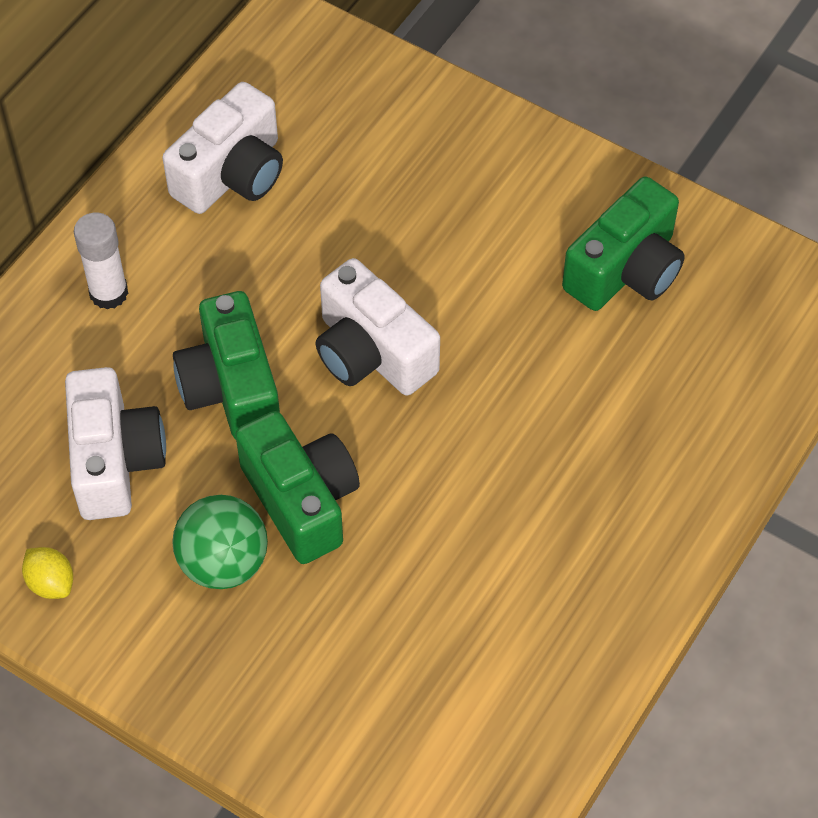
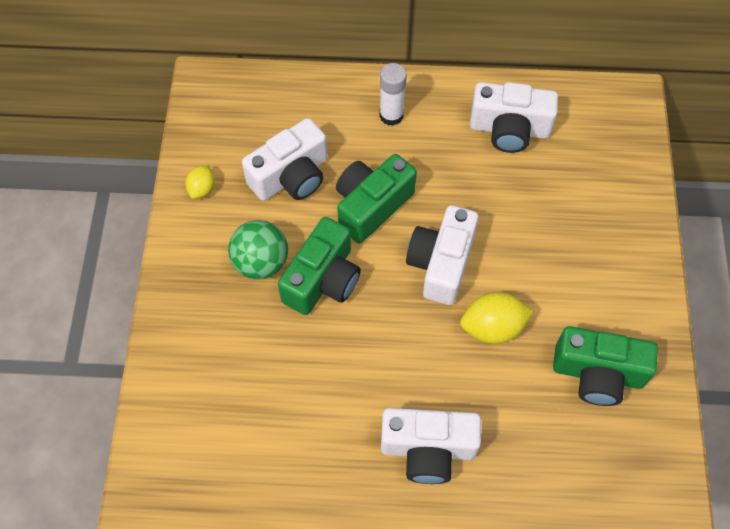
camera: 60 degrees right, 5 degrees up
(496, 344) = (492, 327): none -> yellow lemon
(611, 499) = (428, 449): none -> white camera

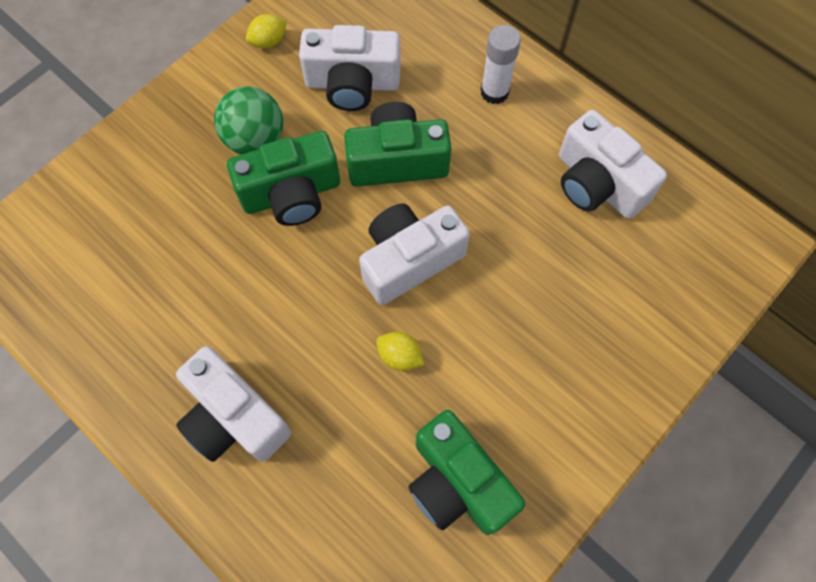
camera: 40 degrees right, 5 degrees up
(492, 327) = (399, 356): yellow lemon -> yellow lemon, size x0.59

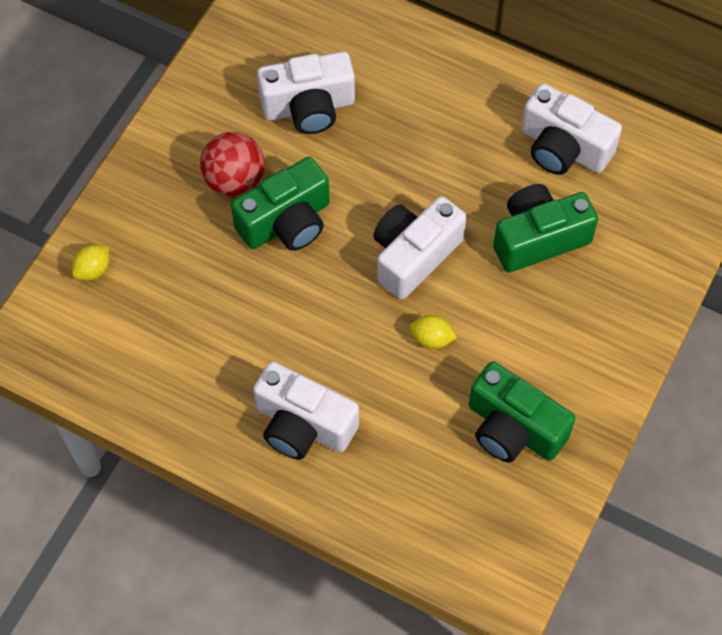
camera: 15 degrees left, 5 degrees down
(255, 140) = (234, 180): green ball -> red ball
(269, 41) = (214, 84): yellow lemon -> yellow lemon (93, 270)
(397, 160) = (374, 169): green camera -> green camera (538, 238)
(494, 92) = (445, 85): white glue stick -> none

